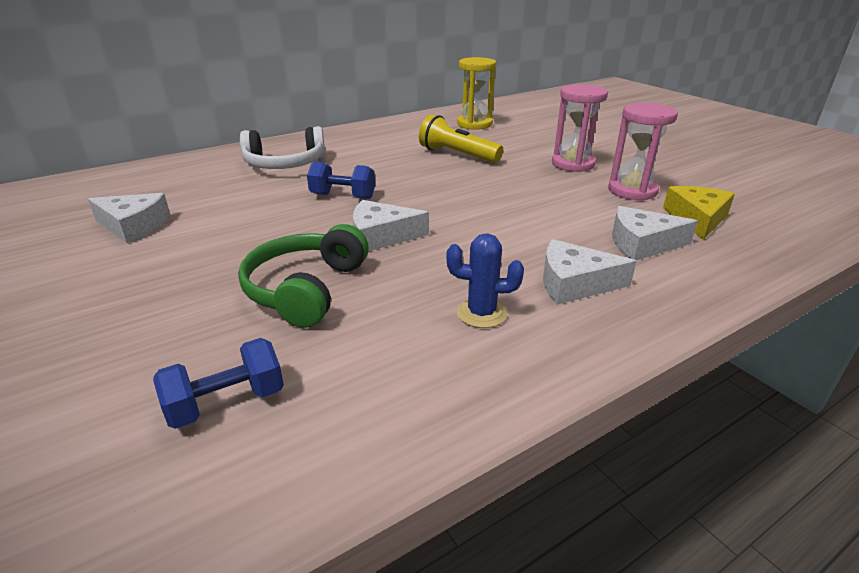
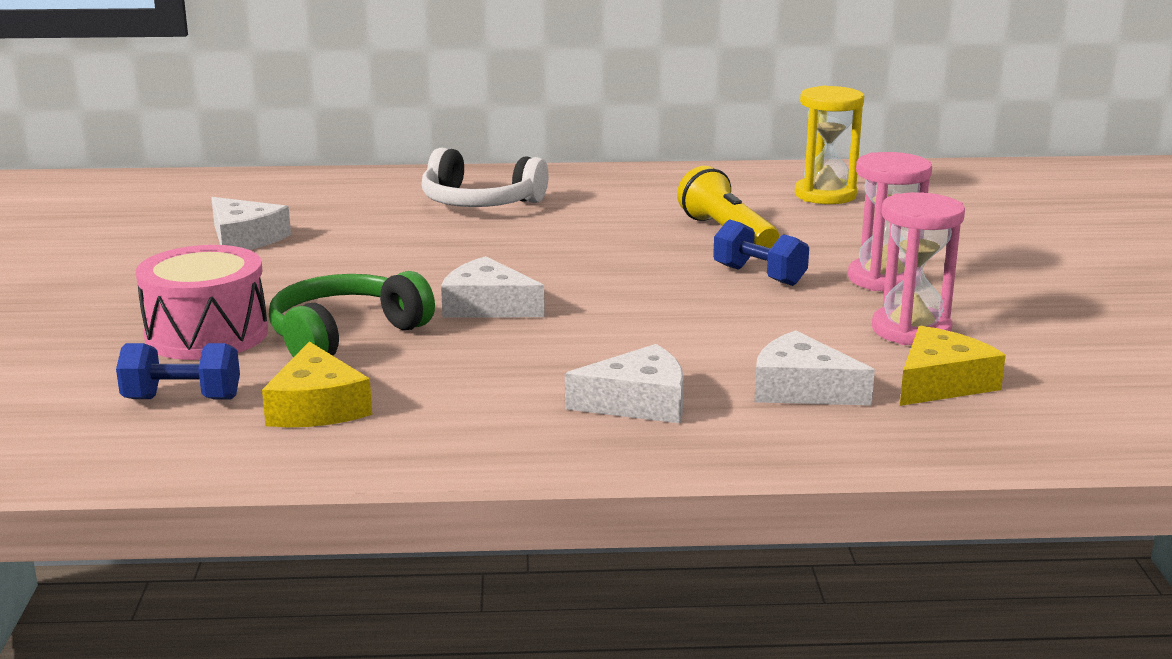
camera: 30 degrees right, 10 degrees down
(184, 323) = (206, 335): none -> pink drum
(343, 196) = (500, 254): blue dumbbell -> blue dumbbell (759, 275)
(359, 367) = (316, 407): none -> yellow cheese
(481, 313) = (491, 400): blue cactus -> none
(574, 283) = (638, 403): white cheese -> white cheese turned 135 degrees clockwise

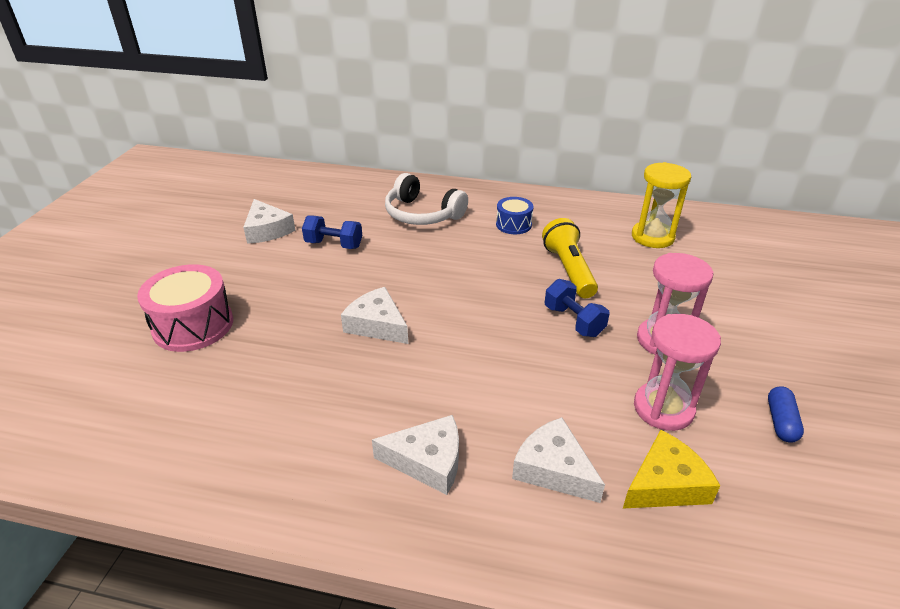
camera: 15 degrees right, 15 degrees up
(182, 399) = (141, 393): blue dumbbell -> blue dumbbell (334, 245)
(316, 407) = (215, 420): yellow cheese -> none
(345, 335) = (273, 341): green headphones -> none
(623, 201) = (513, 224): none -> blue drum
(1054, 324) = (781, 422): none -> blue capsule

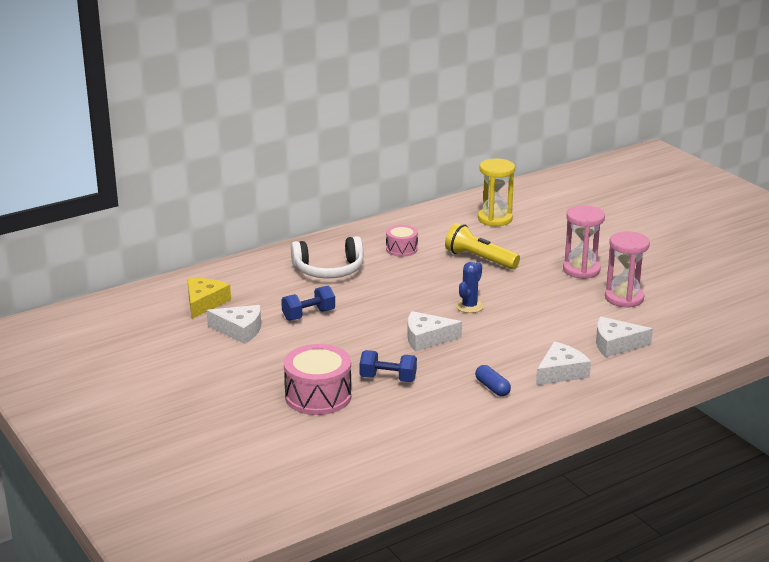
camera: 45 degrees left, 10 degrees down
(474, 314) = (469, 306): none -> blue cactus
(513, 224) = (401, 249): blue drum -> pink drum
(573, 321) = (525, 283): blue dumbbell -> blue dumbbell (388, 379)
(666, 484) = (665, 324): yellow cheese -> yellow cheese (204, 303)
(781, 422) = (675, 277): blue capsule -> blue capsule (492, 388)

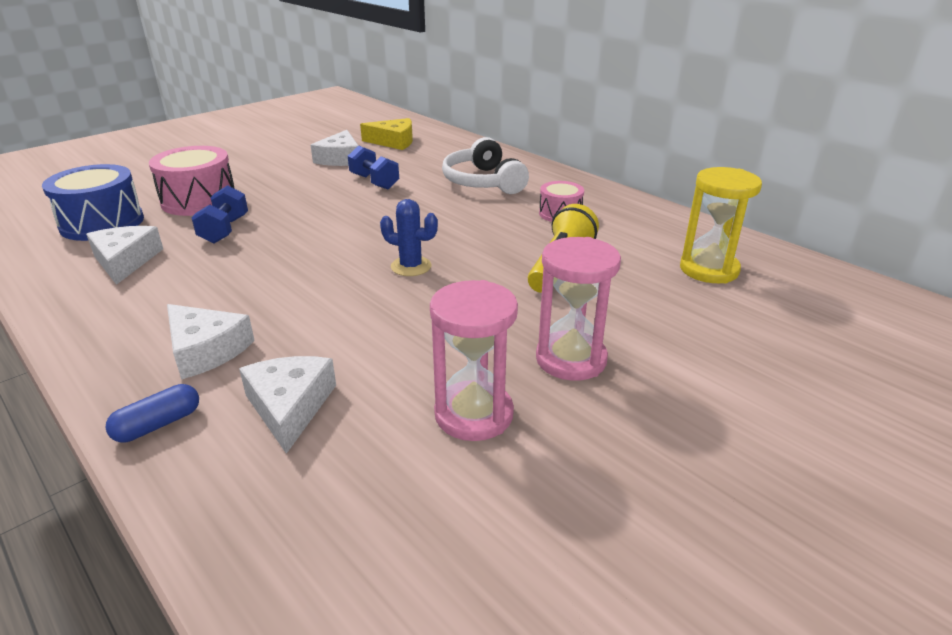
camera: 80 degrees right, 5 degrees up
(353, 439) = (102, 223): none -> blue drum
(426, 338) = (320, 245): white cheese -> white cheese (125, 261)
(492, 388) = (179, 295): blue capsule -> blue capsule (158, 424)

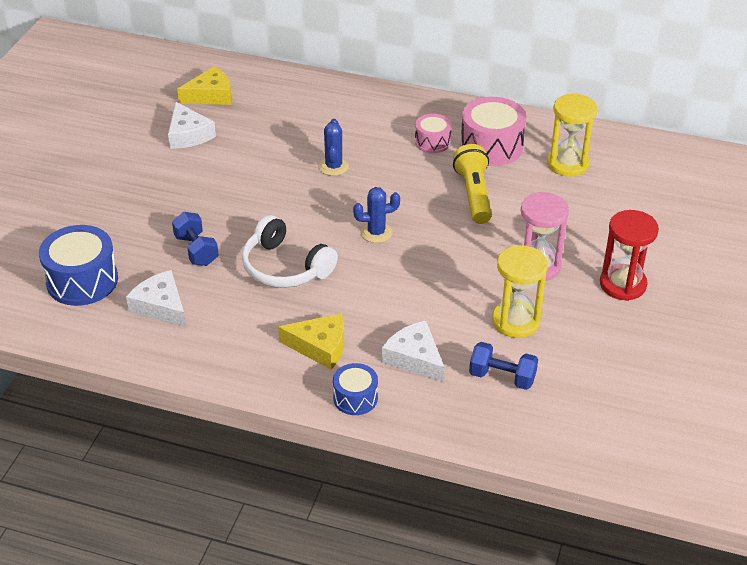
camera: 30 degrees left, 10 degrees up
(158, 424) = (355, 398): blue capsule -> blue drum
(199, 200) = (129, 228): pink drum -> pink drum (491, 146)
(206, 350) = (320, 346): white cheese -> yellow cheese
(374, 182) = (253, 155): blue dumbbell -> blue dumbbell (502, 377)
(436, 207) = (333, 166): none -> blue cactus
(474, 414) = (515, 321): pink hourglass -> yellow hourglass
(483, 182) = (342, 124): white headphones -> white headphones (285, 267)
(685, 426) = (622, 284): none -> red hourglass

